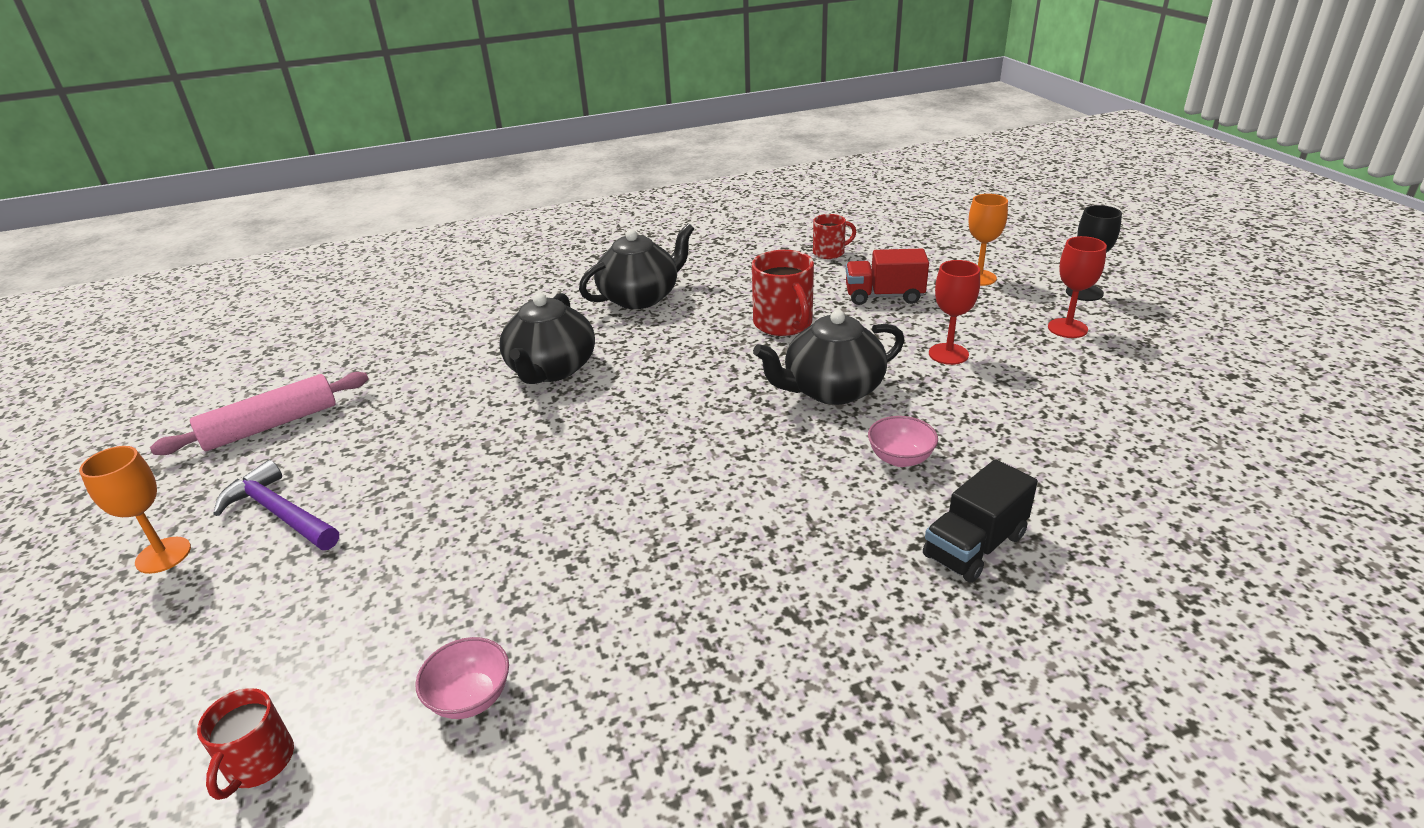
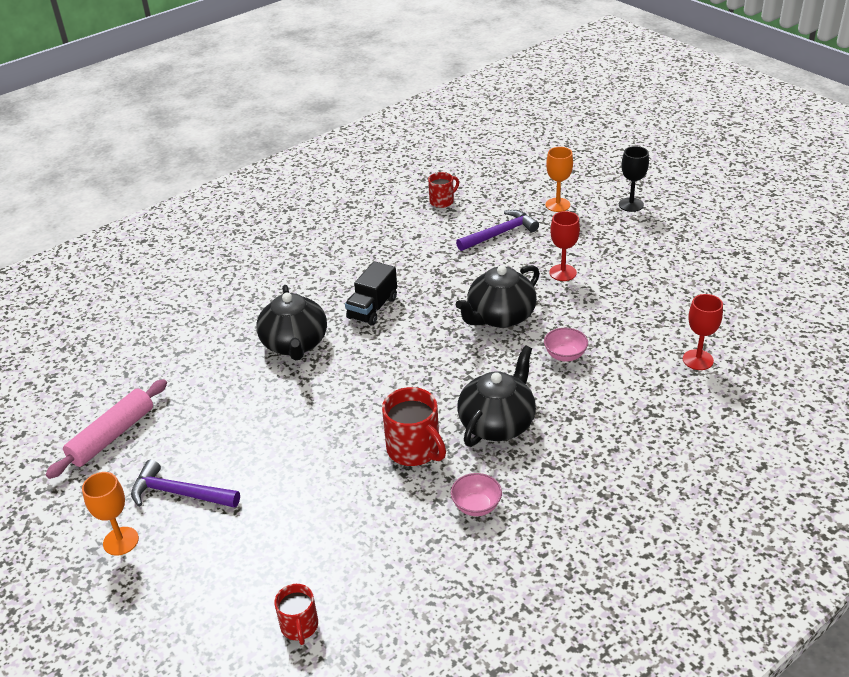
camera: 20 degrees left, 5 degrees up
(470, 697) = (395, 559): pink bowl -> pink bowl (476, 506)
(640, 297) = (321, 269): black teapot -> black teapot (497, 423)
(784, 324) = (441, 271): red mug -> red mug (414, 449)
(884, 296) = (500, 233): red truck -> purple hammer
(974, 546) = (629, 400): black truck -> black truck (372, 308)
(1067, 328) = (630, 237): red goblet -> red goblet (698, 360)

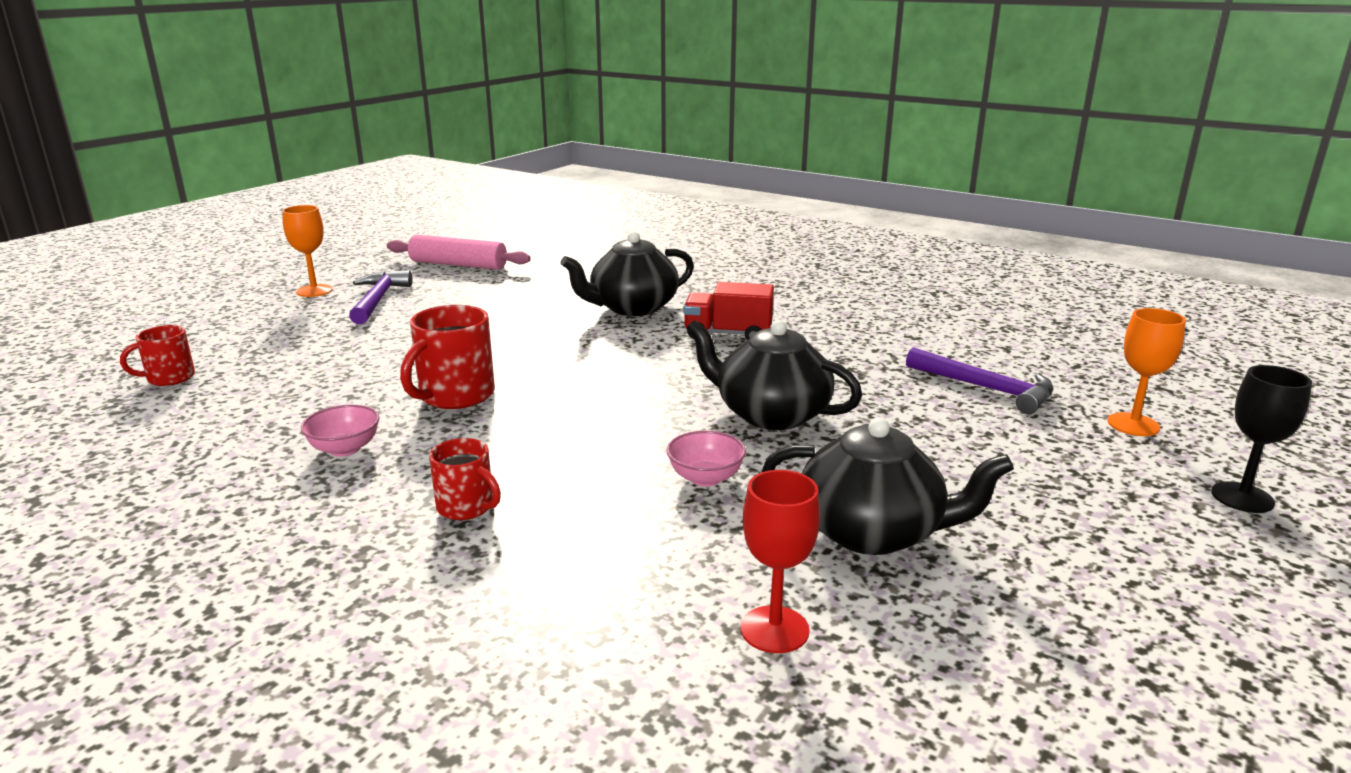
camera: 70 degrees right, 15 degrees down
(372, 308) = (728, 334): black truck -> red truck
(442, 201) = (1019, 340): red mug -> red mug (467, 507)
(497, 423) = (520, 442): black teapot -> black teapot (872, 532)
(562, 273) = (933, 451): red goblet -> none

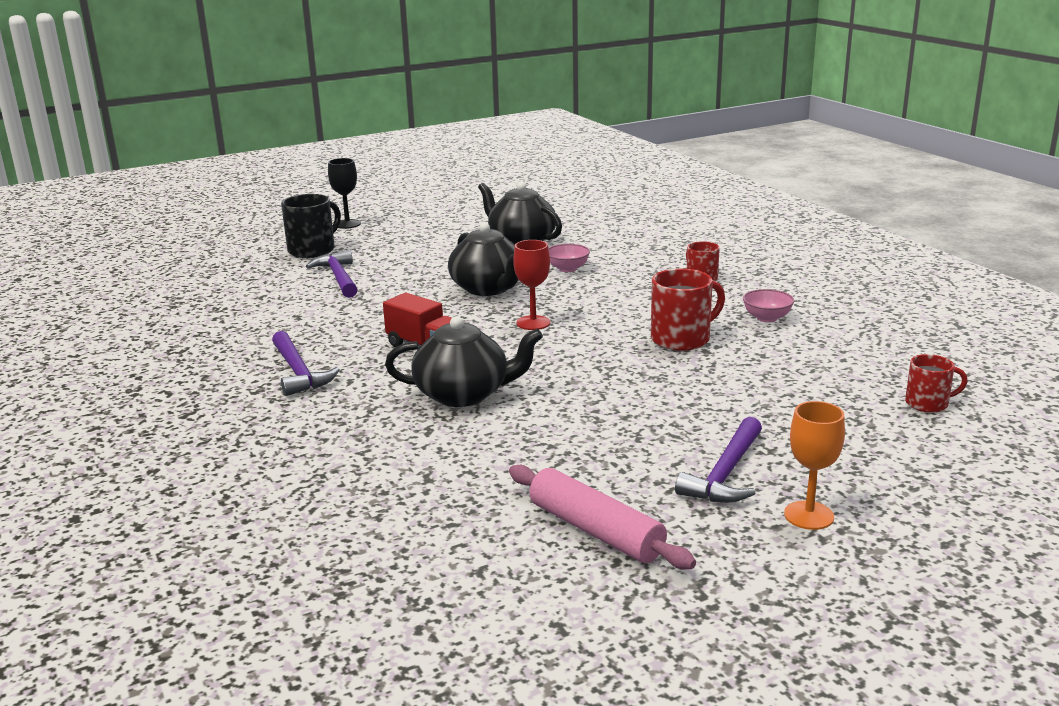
camera: 150 degrees left, 0 degrees up
(774, 629) = (600, 227): red goblet -> red goblet (533, 323)
(798, 297) = (299, 372): none -> purple hammer
(1133, 424) = (313, 250): orange goblet -> black mug

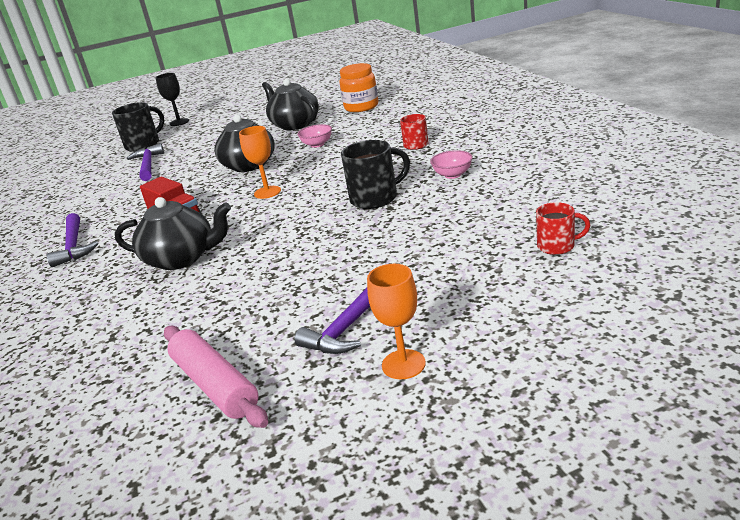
camera: 10 degrees right, 5 degrees up
(533, 323) = (267, 192): red goblet -> orange goblet
(602, 226) = (361, 107): none -> orange jar
(682, 339) = (375, 198): red mug -> black mug

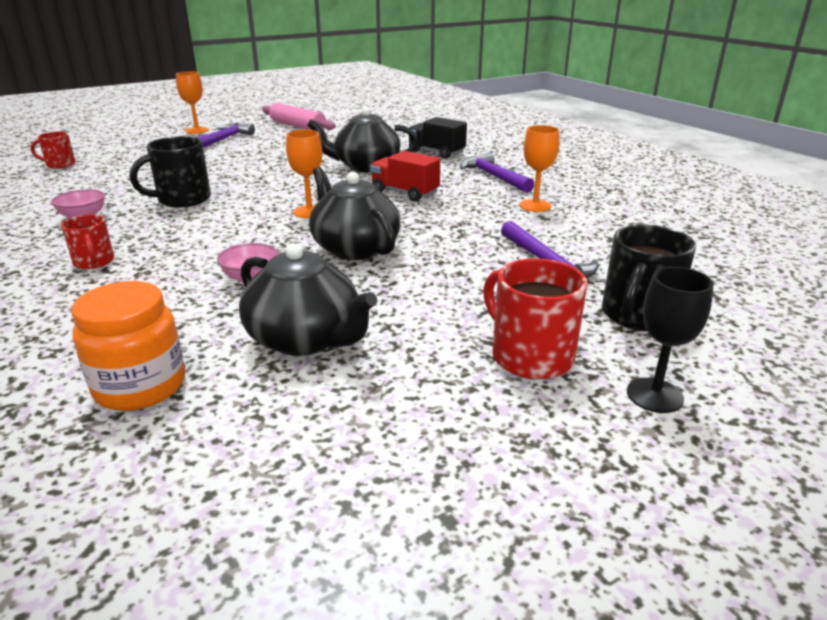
camera: 165 degrees right, 0 degrees up
(78, 293) = (436, 152): none -> black truck
(91, 209) = (535, 206): none -> orange goblet
(208, 128) = (529, 356): none -> red mug

